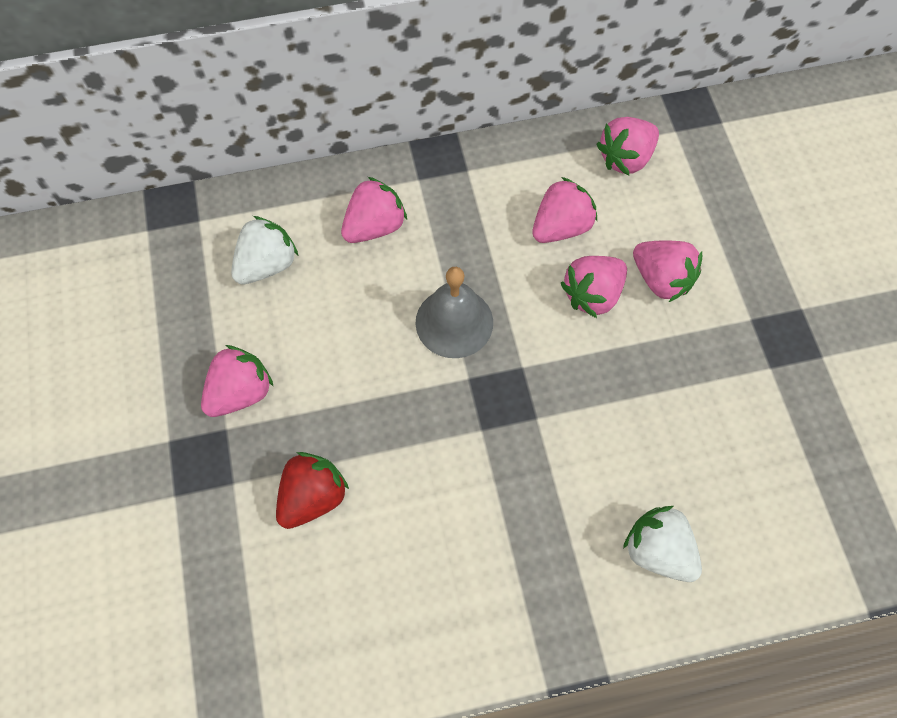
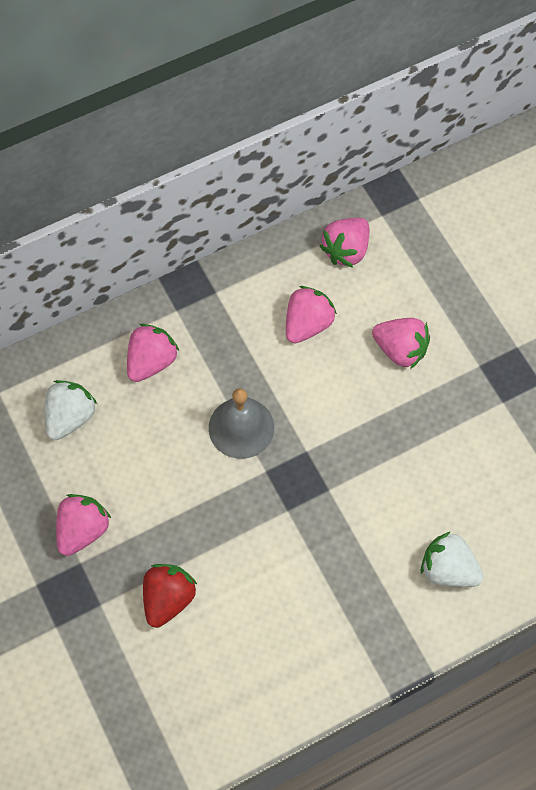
camera: 15 degrees left, 0 degrees up
(592, 294) = (348, 376): pink strawberry -> none

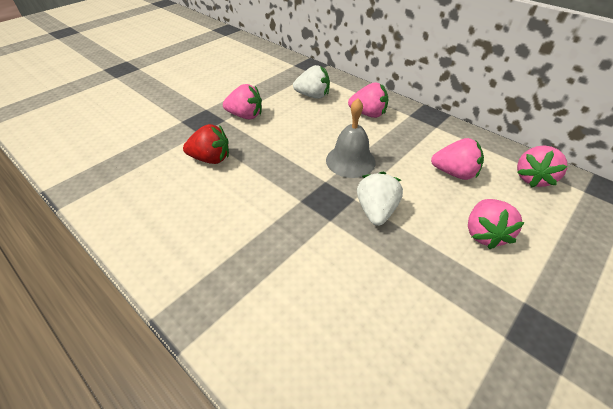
camera: 70 degrees right, 20 degrees down
(346, 250) = (532, 178): pink strawberry -> pink strawberry turned 75 degrees counterclockwise
(448, 569) = (295, 334): white strawberry -> white strawberry (376, 211)

